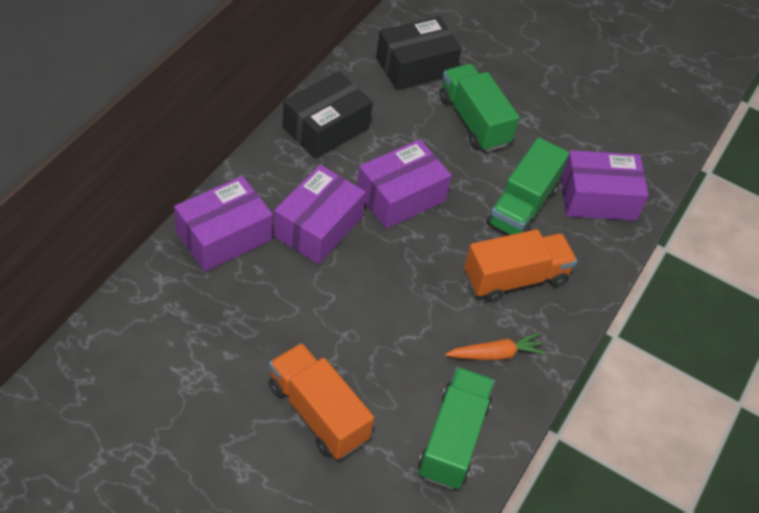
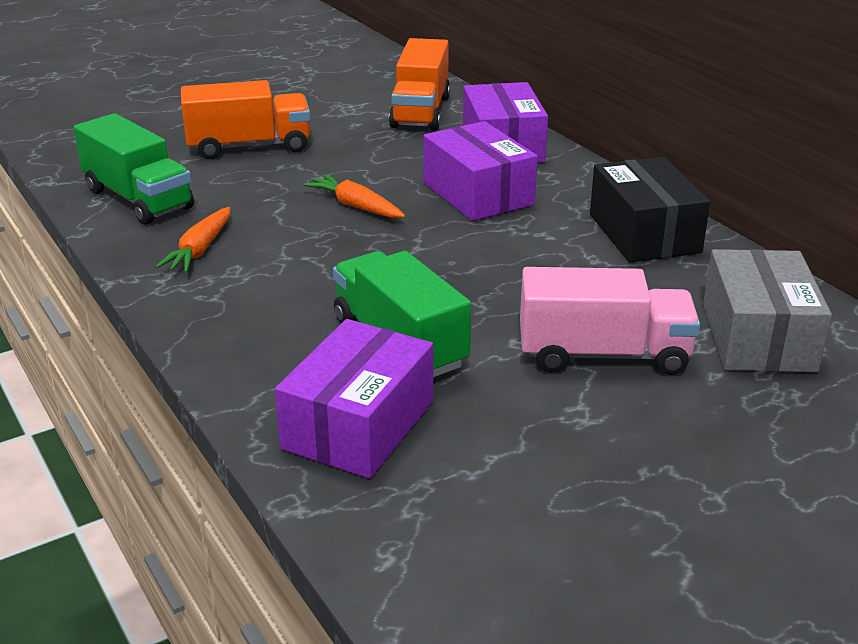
camera: 125 degrees right, 20 degrees down
(379, 291) = (356, 206): none -> orange carrot
(400, 196) = (488, 254): purple box -> none
(415, 66) = (758, 337): black box -> grey box
(473, 121) = (603, 355): green truck -> pink truck
(515, 278) = (286, 296): orange truck -> orange truck (420, 112)

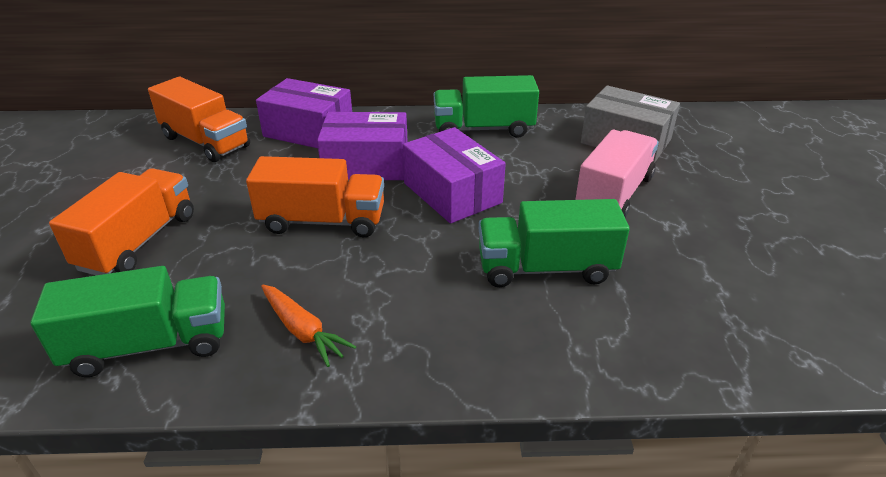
camera: 60 degrees left, 5 degrees up
(356, 206) = (322, 221): orange carrot -> orange truck
(358, 425) = (644, 324): purple box -> purple box (452, 193)
(644, 233) = (483, 129): black box -> green truck

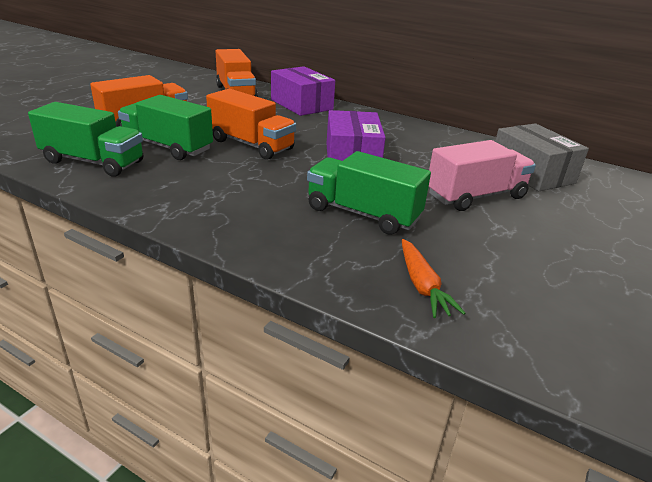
camera: 30 degrees right, 5 degrees down
(303, 331) = (172, 185): orange carrot -> orange carrot (422, 285)
(366, 164) = (315, 129): purple box -> none
(483, 129) = (422, 135): green truck -> green truck (167, 147)

